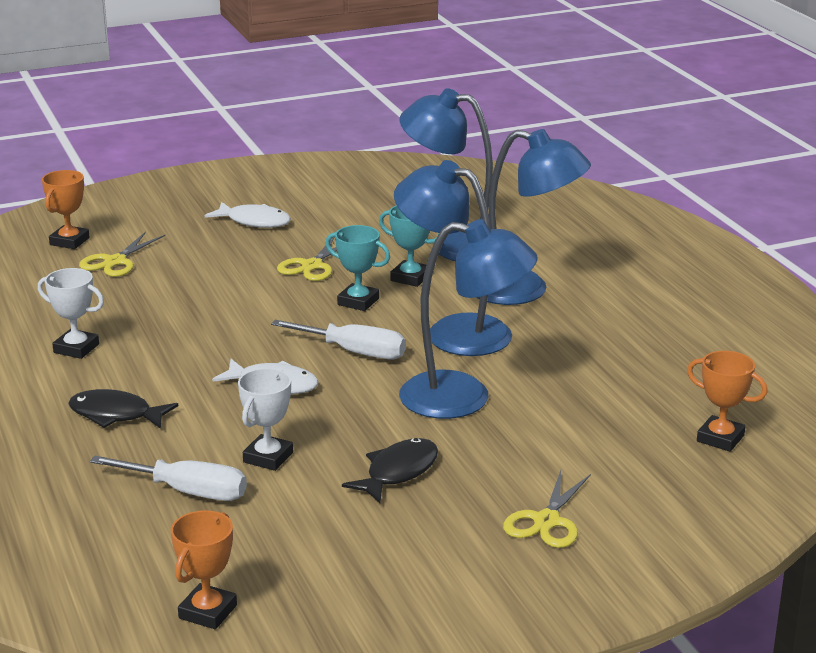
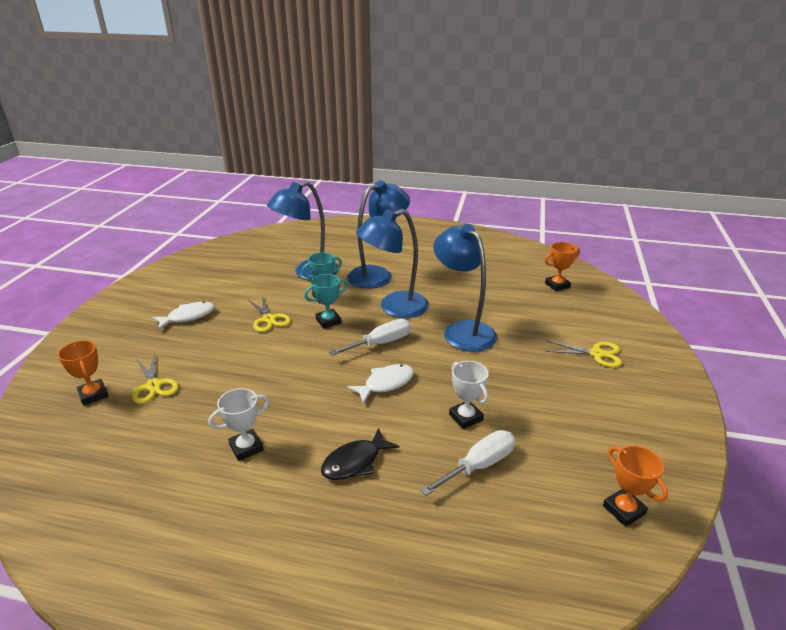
camera: 55 degrees left, 5 degrees up
(398, 472) = (518, 378): black fish -> none
(464, 398) = (463, 330): blue lamp -> blue lamp turned 75 degrees counterclockwise
(546, 521) = (596, 354): yellow scissors -> yellow scissors turned 45 degrees counterclockwise

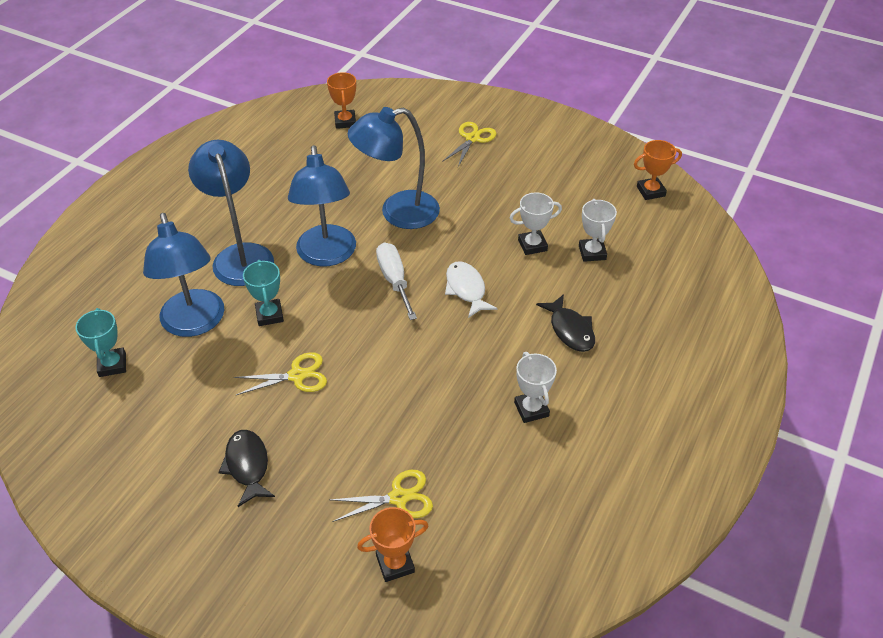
camera: 75 degrees left, 15 degrees up
(188, 317) = (247, 466): white fish -> black fish
(328, 321) = (329, 318): turquoise trophy -> turquoise trophy (112, 365)
(479, 465) = (592, 252): white screwdriver -> white trophy

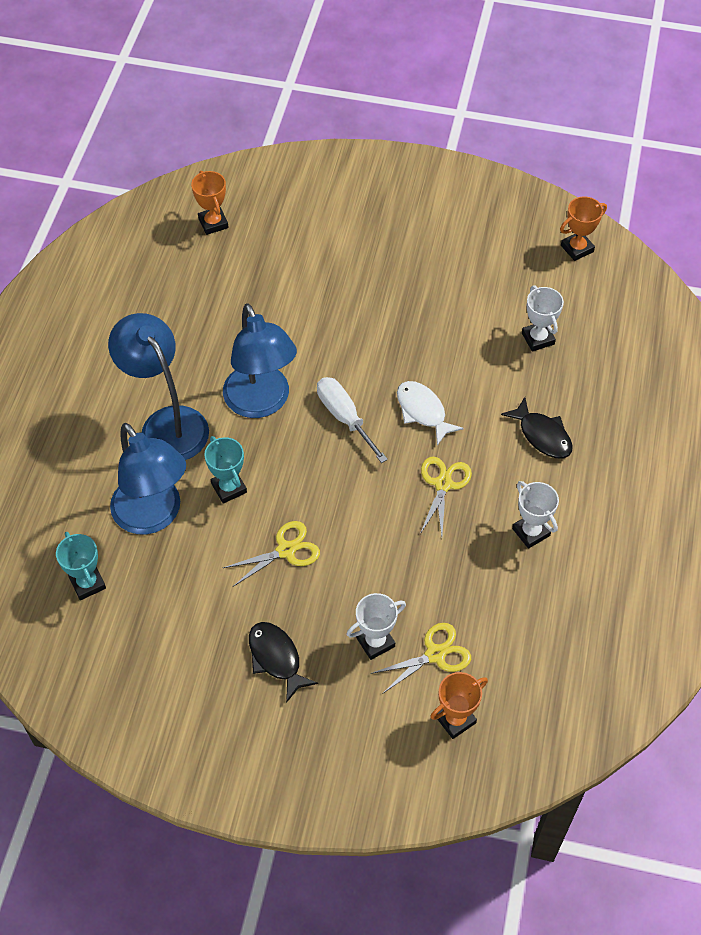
camera: 15 degrees left, 10 degrees up
(398, 212) = (317, 332): blue lamp -> none
(472, 138) = (365, 218): yellow scissors -> yellow scissors (443, 484)
(532, 245) = (474, 343): white trophy -> white trophy (375, 642)

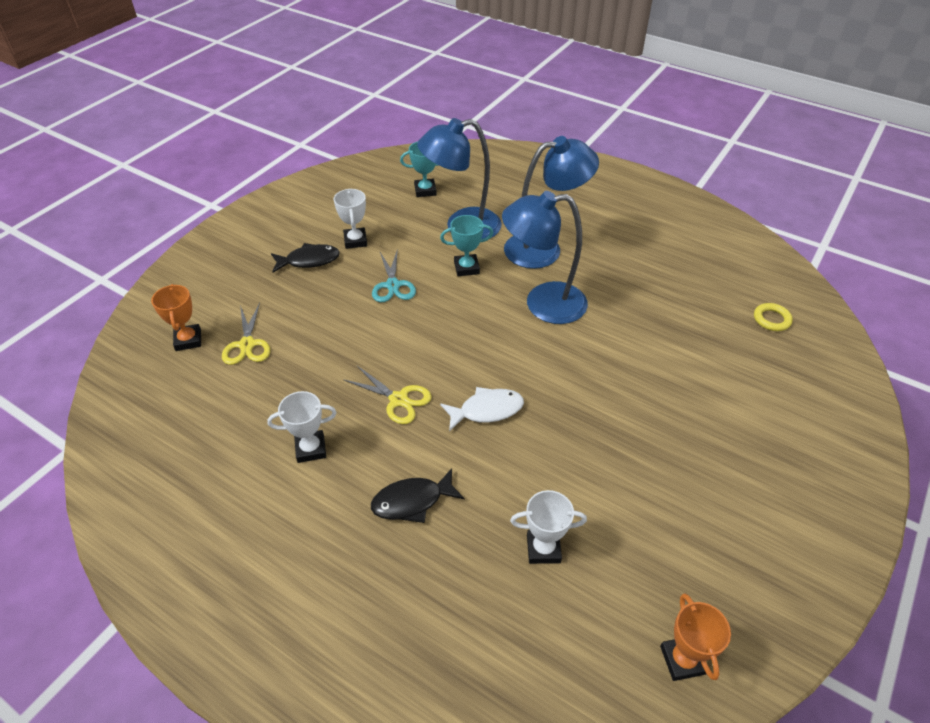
camera: 110 degrees right, 10 degrees down
(213, 223) = (771, 319): orange trophy -> yellow ring
(286, 550) = (393, 285): yellow scissors -> turquoise scissors
(344, 417) = (504, 352): white screwdriver -> none
(375, 642) = (283, 314): white trophy -> white trophy (355, 241)

